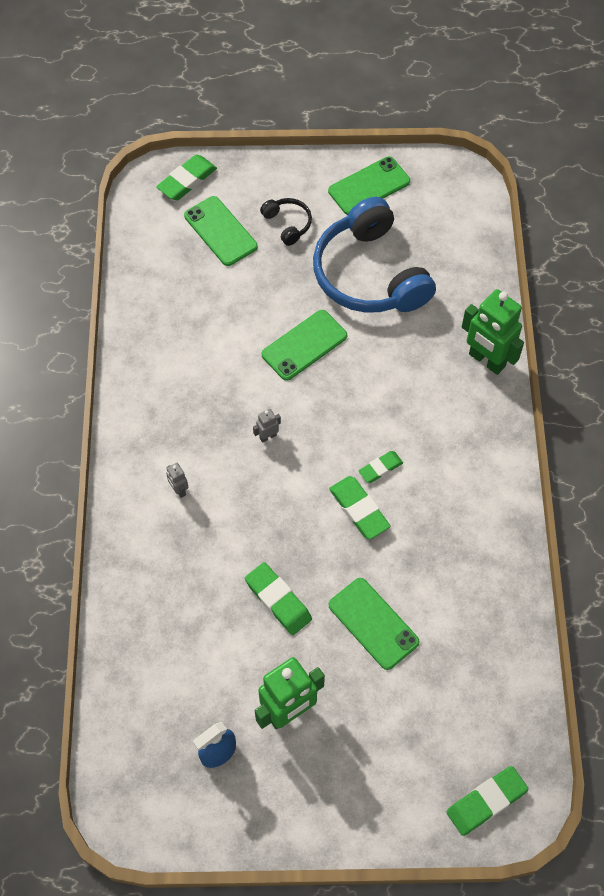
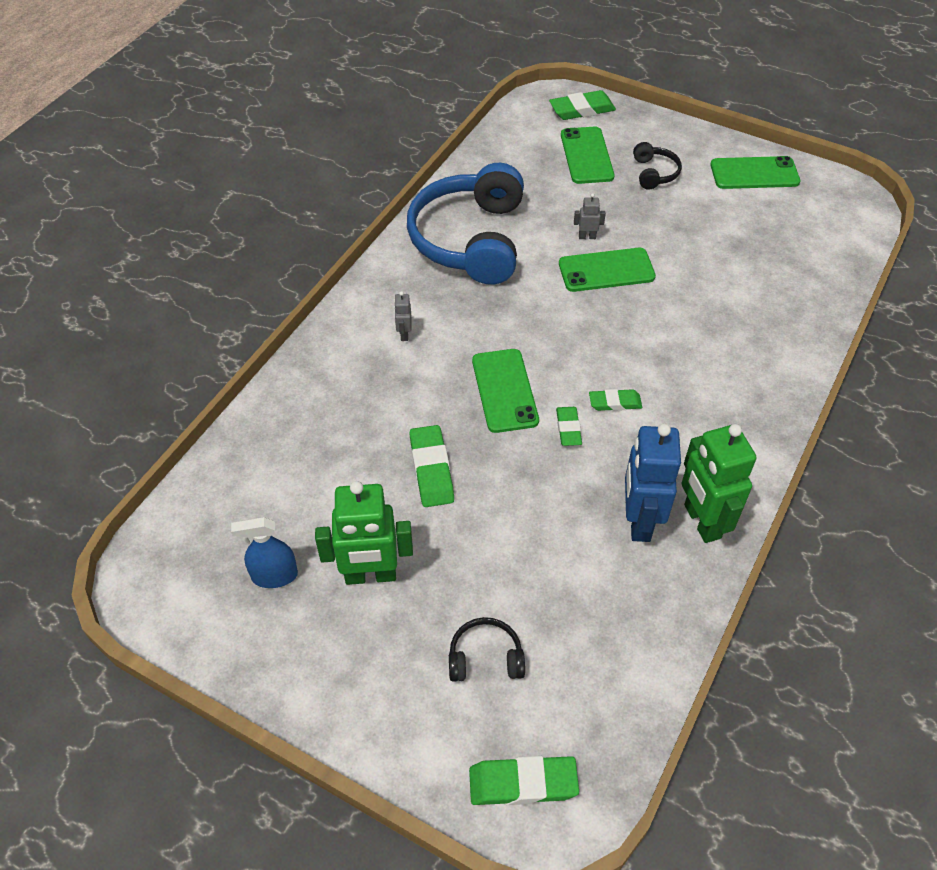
camera: 30 degrees right, 10 degrees down
(268, 436) = (519, 327): grey robot -> grey robot (587, 237)
(359, 510) = (568, 428): green eraser -> green eraser, size x0.63
(369, 274) = (709, 240): blue headphones -> blue headphones (470, 239)
(373, 623) = (514, 537): green phone -> green phone (504, 390)
(409, 728) = (485, 657): none -> black headphones
(453, 561) = (639, 521): none -> blue robot
(486, 360) = (789, 358): green robot -> green robot (701, 521)

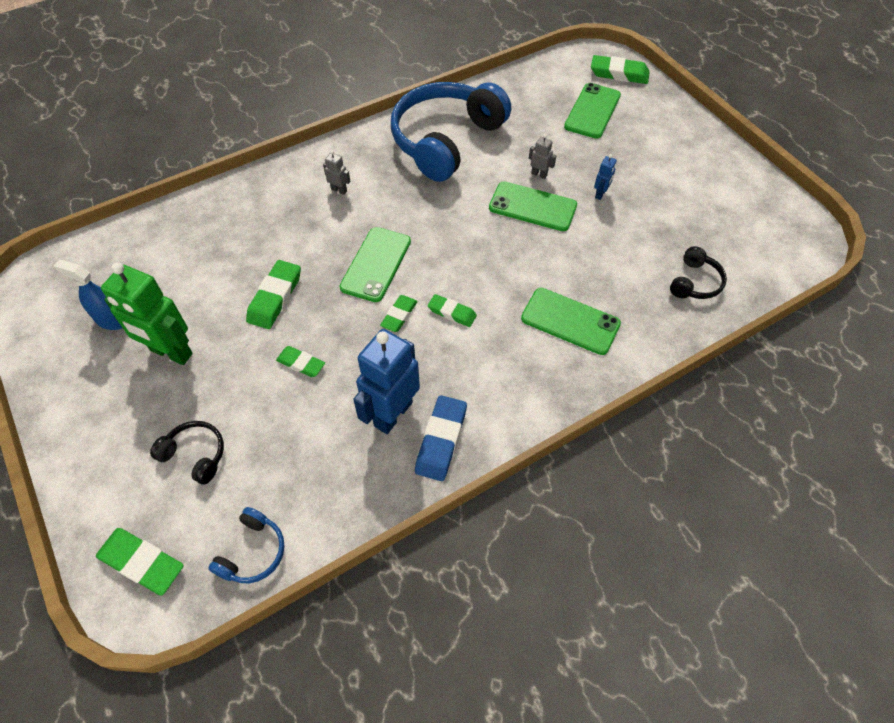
camera: 30 degrees right, 5 degrees up
(404, 334) = (339, 190): grey robot -> grey robot turned 90 degrees clockwise
(513, 519) = (301, 363): none -> green eraser
(619, 712) = (253, 552): none -> blue headphones
(654, 173) = (638, 146): black headphones -> black headphones (695, 282)
(657, 232) = (600, 194): none -> blue robot
(701, 521) = (441, 440): green robot -> blue eraser
(754, 173) = (728, 179): green phone -> green phone (570, 321)

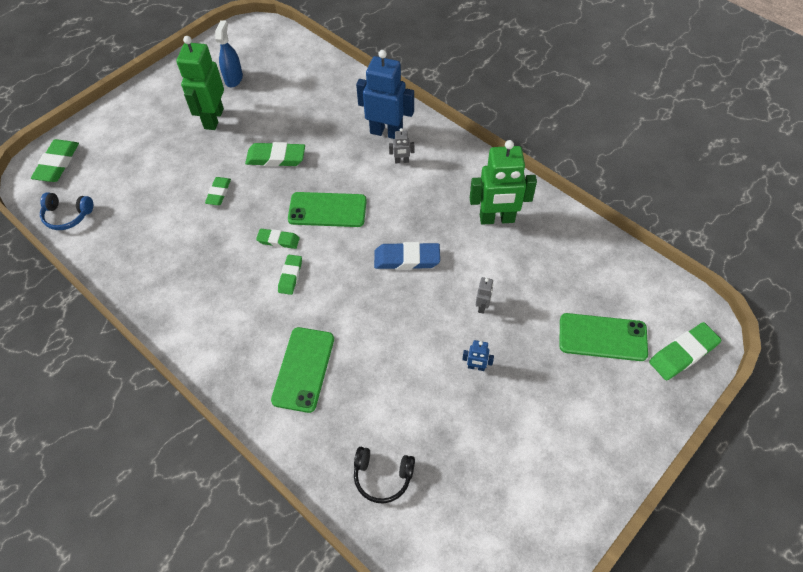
camera: 75 degrees right, 0 degrees up
(195, 455) = (135, 161): black headphones -> none
(339, 190) = (401, 161): grey robot -> grey robot turned 75 degrees clockwise
(392, 414) = (184, 262): blue robot -> blue robot (386, 132)
(441, 440) = (165, 300): blue eraser -> blue eraser (407, 259)
(445, 140) = (497, 219): blue headphones -> green robot
(532, 206) = (436, 310): green phone -> none
(619, 74) = (683, 353): green eraser -> green eraser turned 60 degrees clockwise

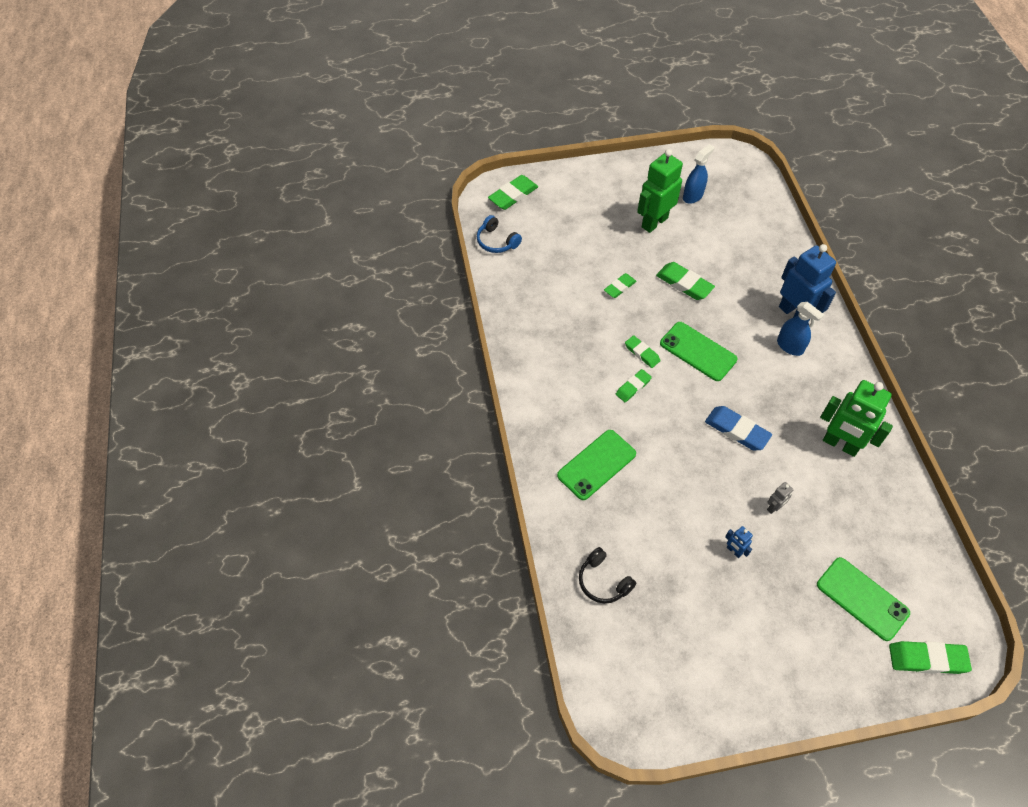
camera: 35 degrees right, 0 degrees up
(401, 161) = (790, 346): grey robot -> blue spray bottle

